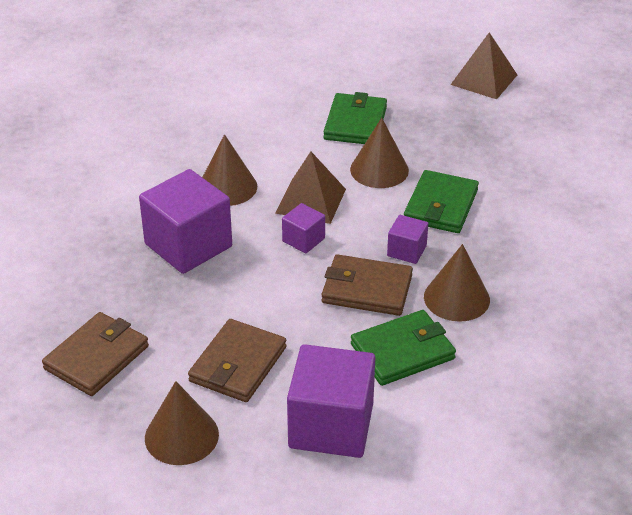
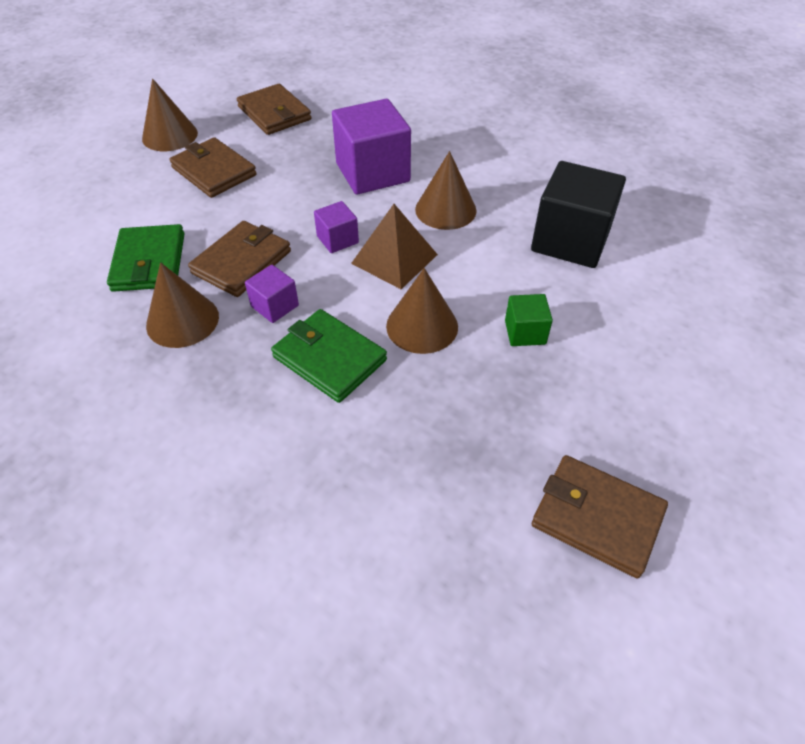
camera: 110 degrees right, 10 degrees up
(237, 116) = (570, 240): none -> black cube
(331, 426) = (112, 202): purple cube -> none
(355, 123) = (525, 332): green wallet -> green cube
(484, 79) = (596, 517): brown pyramid -> brown wallet

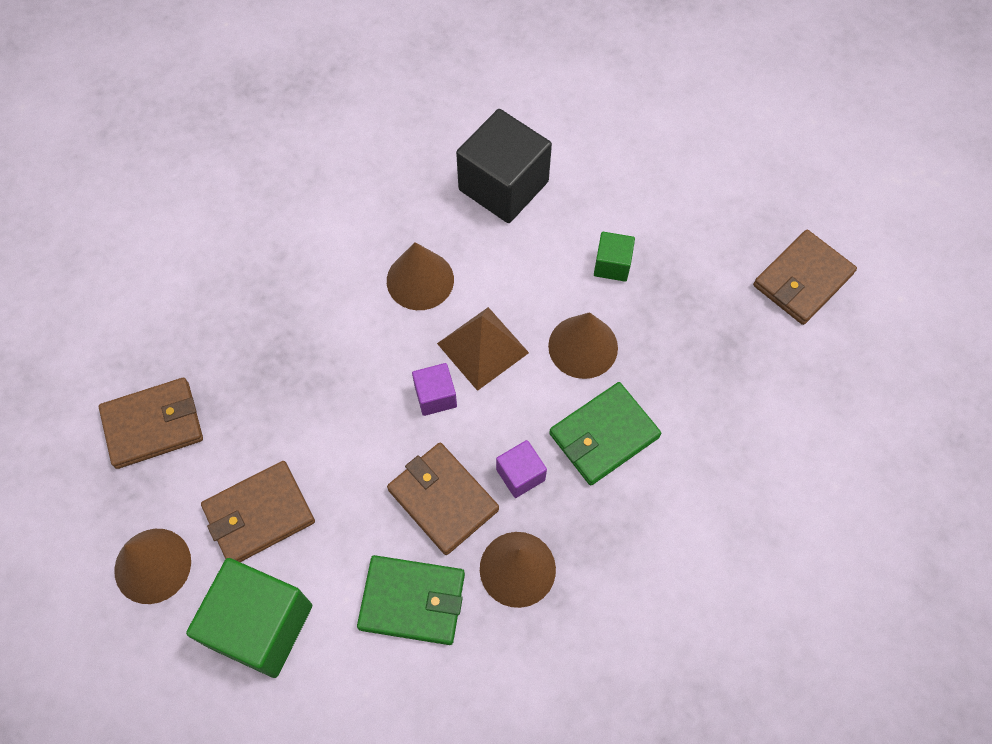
camera: 75 degrees left, 15 degrees up
(127, 190) = (260, 625): none -> green cube
(372, 172) = (328, 336): purple cube -> none

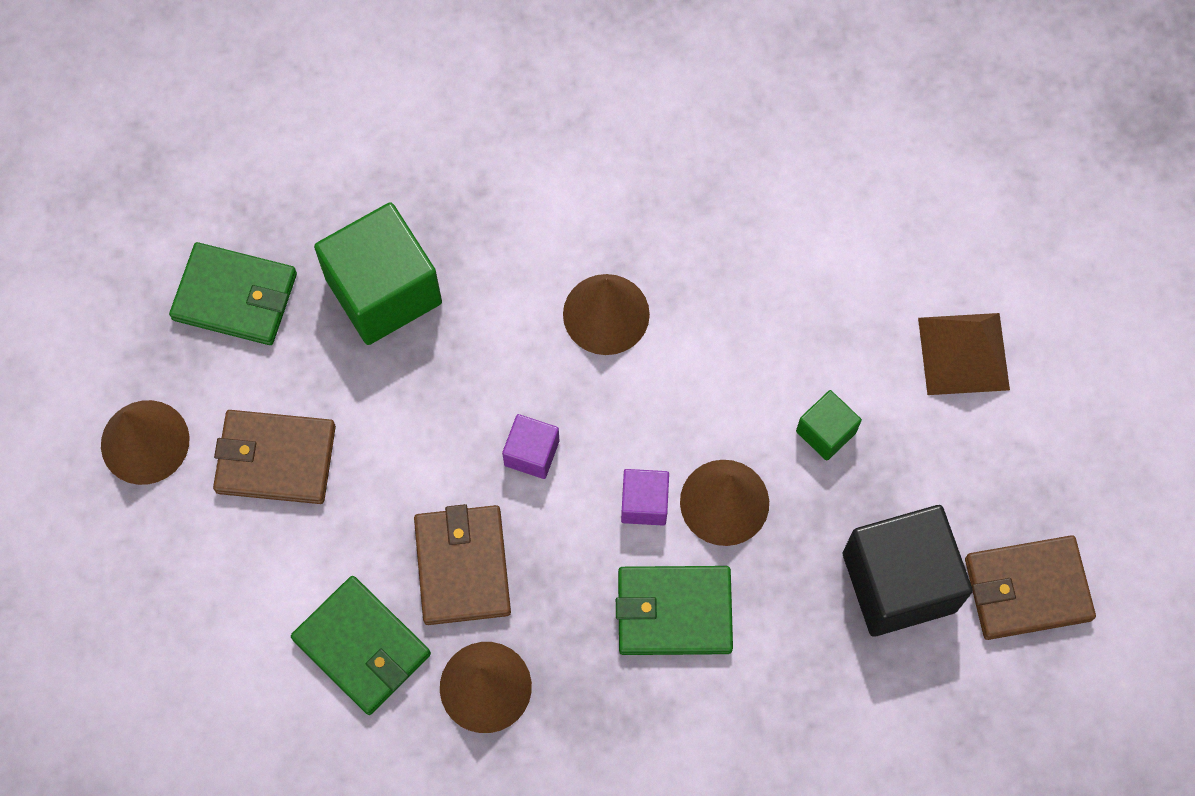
camera: 35 degrees right, 5 degrees up
(153, 425) = (235, 296): brown wallet -> green wallet
(260, 625) = (205, 570): green cube -> green cube (383, 291)
(482, 348) = (617, 433): brown pyramid -> brown pyramid (963, 354)
(503, 186) = (774, 262): black cube -> black cube (899, 582)
(520, 475) = (558, 594): purple cube -> purple cube (644, 503)

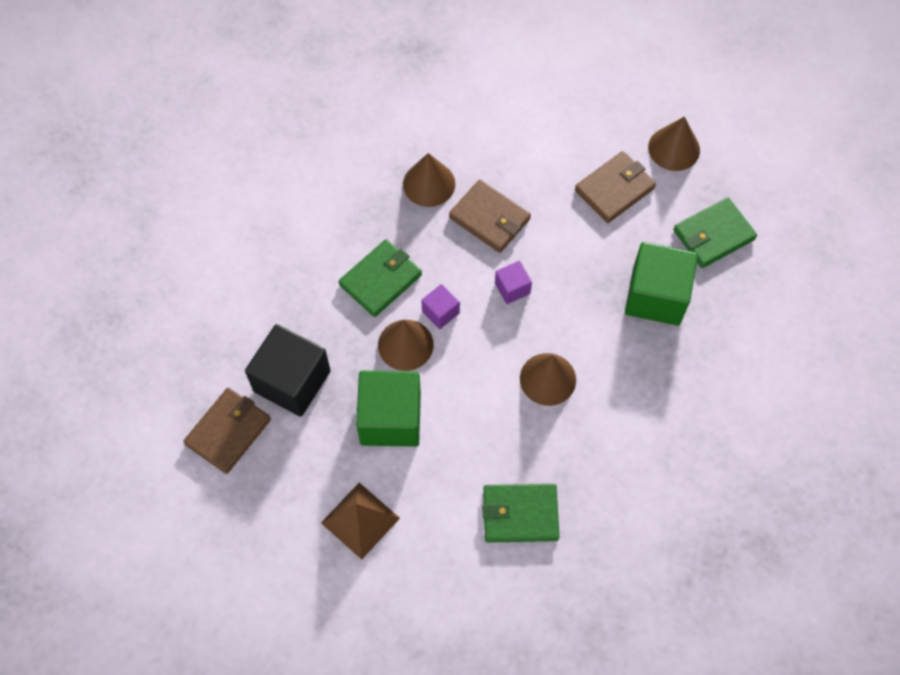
camera: 135 degrees right, 5 degrees down
(362, 647) = (495, 155): green wallet -> green wallet (520, 514)
(826, 432) = (390, 419): green cube -> green cube, size x2.04

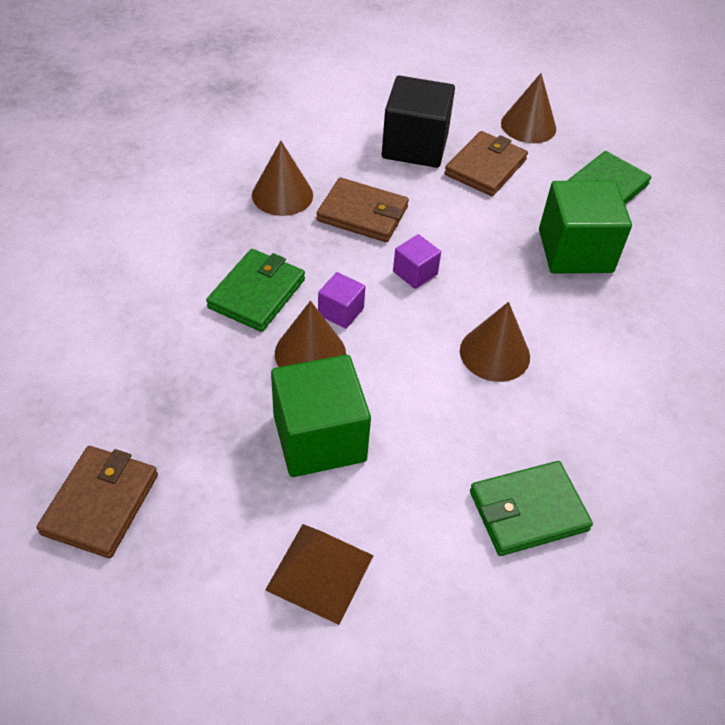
camera: 20 degrees left, 15 degrees down
(292, 381) = (175, 423): black cube -> black cube (415, 146)

